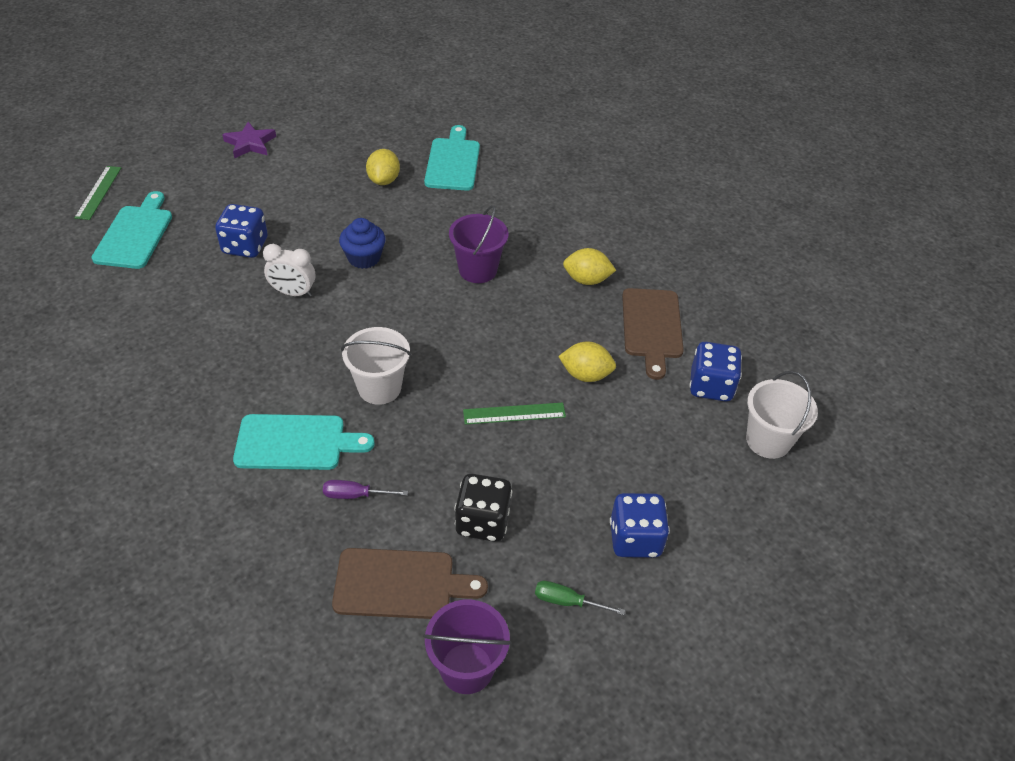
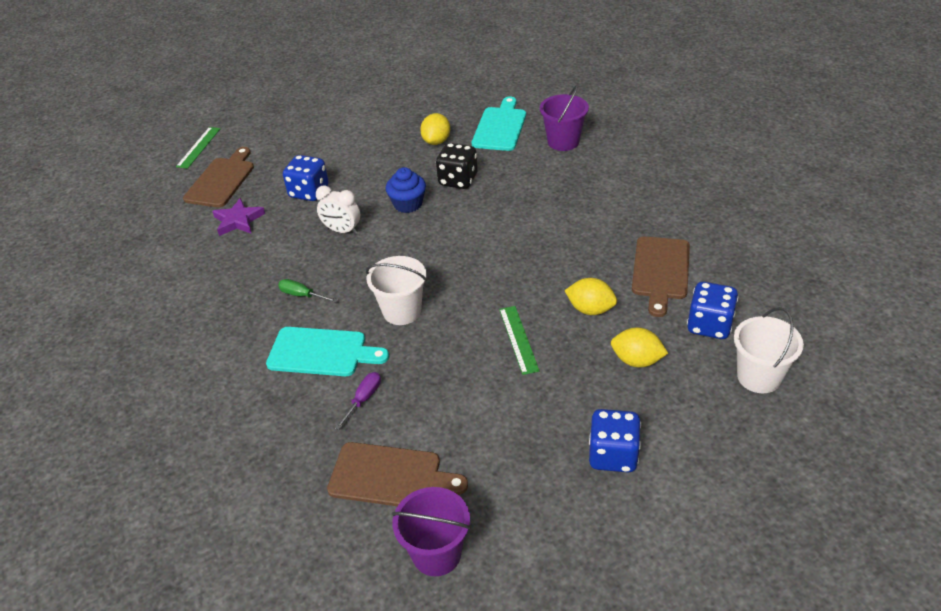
camera: 15 degrees right, 5 degrees down
(135, 234) = (221, 180): turquoise cutting board -> brown cutting board
(250, 143) = (328, 110): purple star -> purple star (238, 220)
(354, 495) = (364, 399): purple screwdriver -> purple screwdriver turned 105 degrees clockwise
(478, 270) = (506, 217): purple bucket -> purple bucket (563, 141)
(483, 521) = (473, 429): black dice -> black dice (458, 180)
(514, 414) = (518, 339): green ruler -> green ruler turned 75 degrees clockwise
(566, 601) = (538, 504): green screwdriver -> green screwdriver (301, 295)
(587, 280) = (605, 228): yellow lemon -> yellow lemon (637, 360)

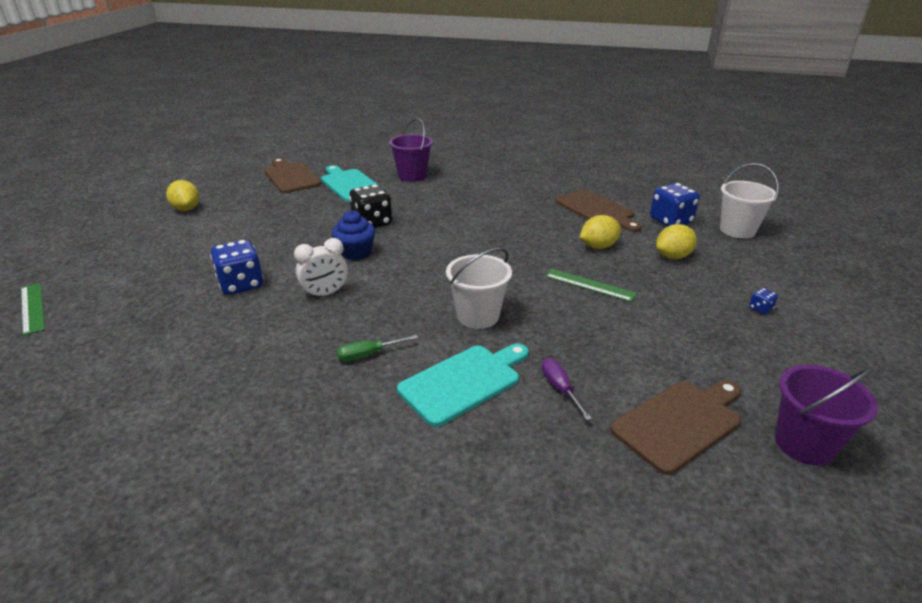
camera: 50 degrees left, 10 degrees down
(221, 180) = (113, 319): brown cutting board -> brown cutting board (291, 176)
(238, 220) = (192, 339): purple star -> none
(436, 141) = (311, 209): yellow lemon -> yellow lemon (186, 209)
(613, 455) = (760, 309): blue dice -> blue dice, size x0.44

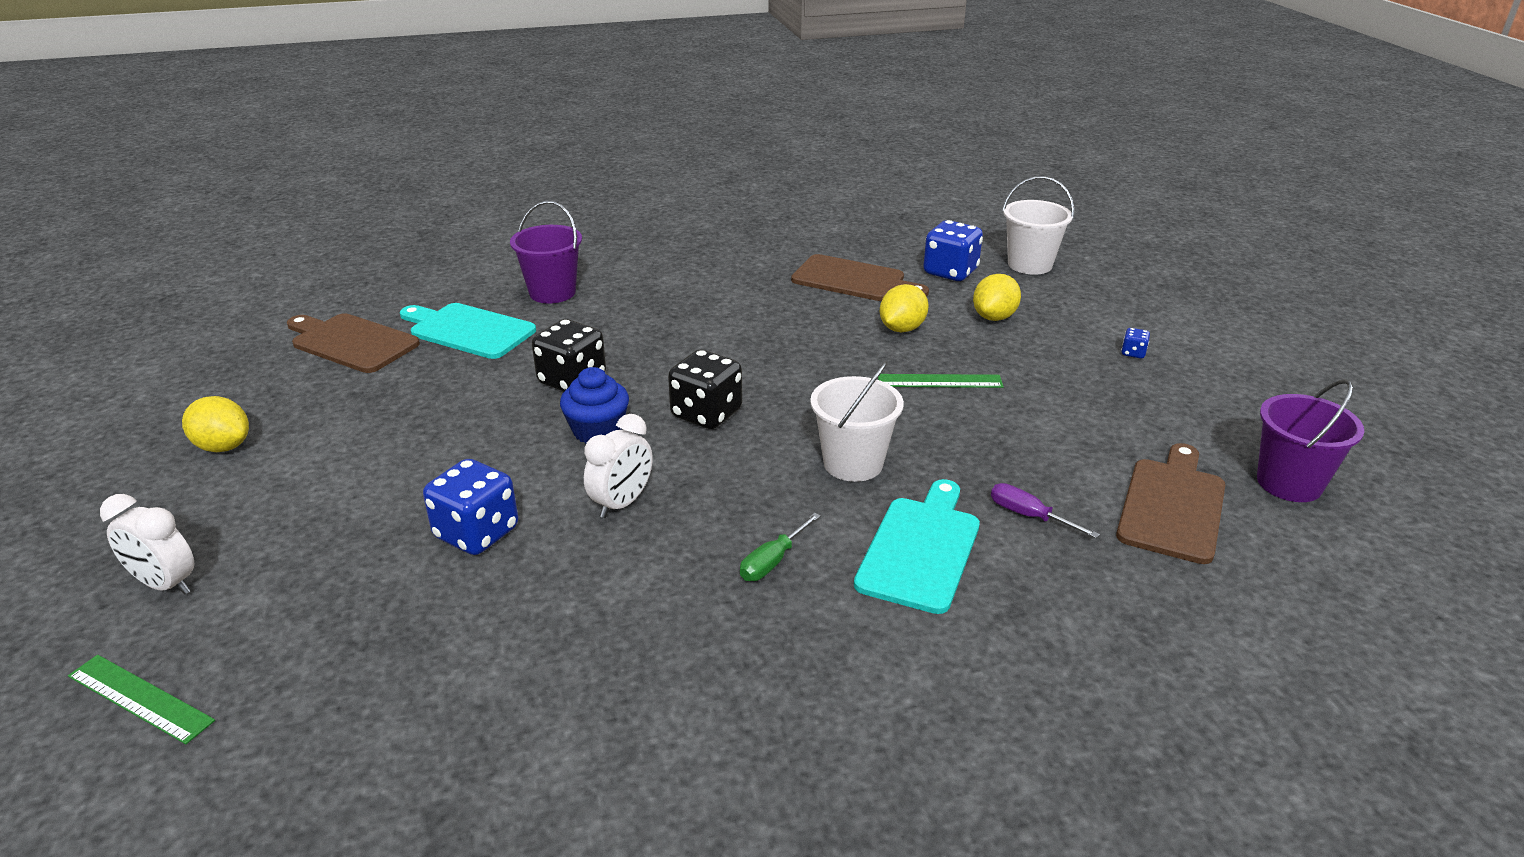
camera: 30 degrees left, 0 degrees up
(97, 262) = (165, 584): none -> white clock
(423, 261) = (706, 414): none -> black dice

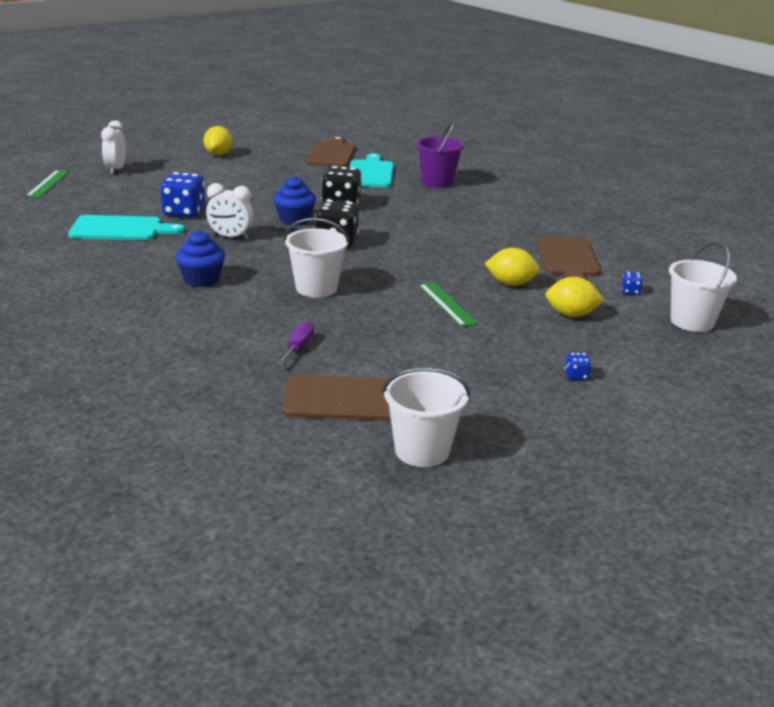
camera: 65 degrees right, 5 degrees down
(772, 562) = (201, 280): green screwdriver -> blue cupcake
(920, 549) = (239, 317): turquoise cutting board -> turquoise cutting board (121, 229)
(950, 272) = (630, 291): blue dice -> blue dice, size x0.44
(1289, 483) = (422, 451): purple bucket -> white bucket

